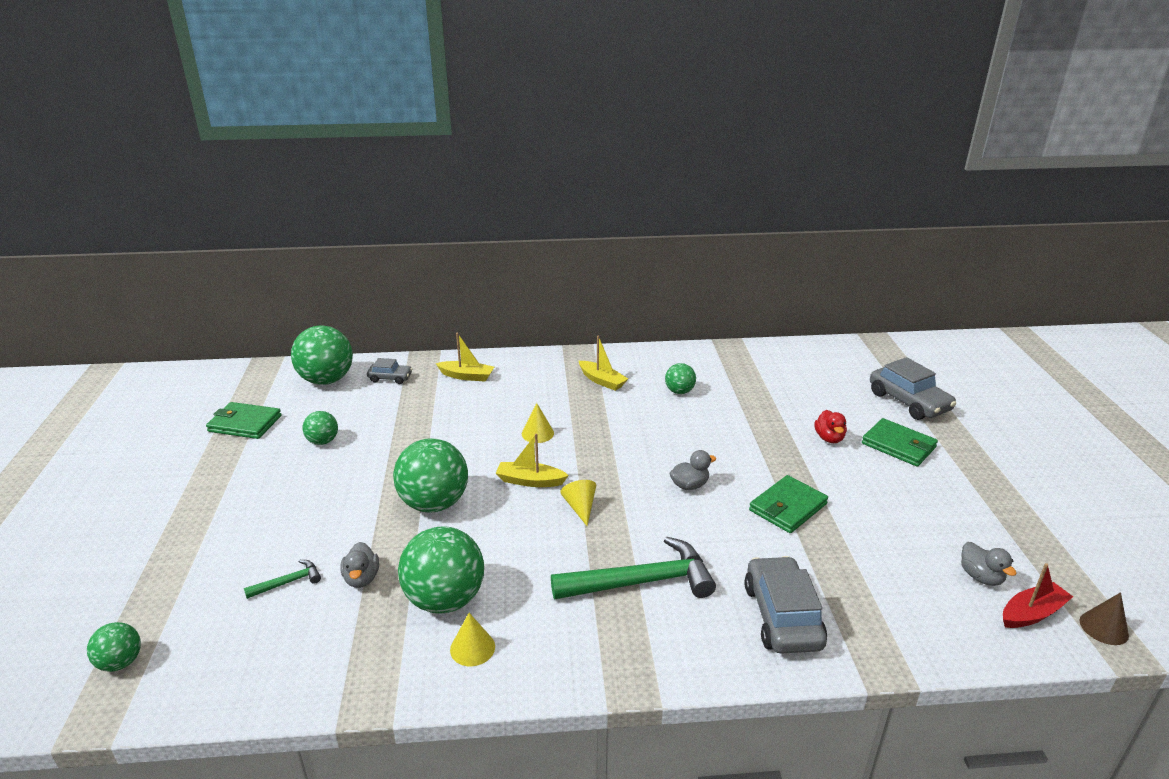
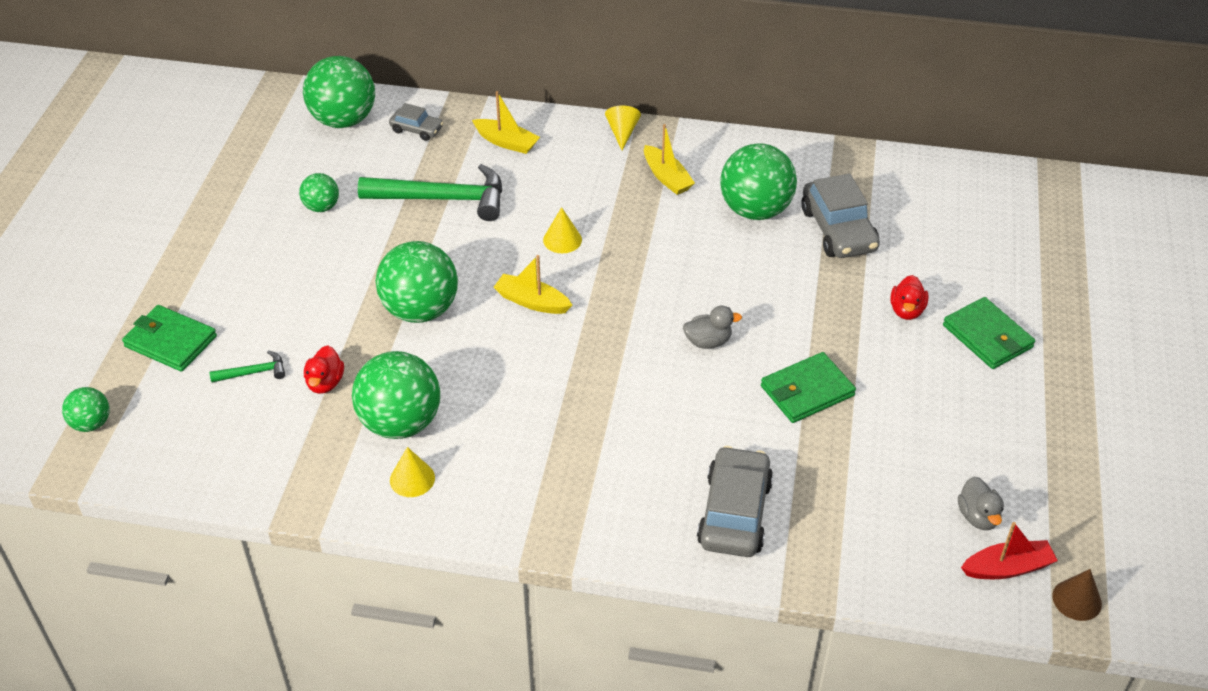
camera: 15 degrees right, 15 degrees up
(245, 424) = (242, 167): green wallet -> green wallet (170, 341)
(362, 578) = (325, 383): grey duck -> red duck
(580, 507) = (574, 345): yellow cone -> yellow cone (622, 133)
(642, 582) = (605, 445): green hammer -> green hammer (443, 199)
(679, 391) = (755, 210): green ball -> green ball, size x1.93
(908, 402) = (1040, 277): grey car -> grey car (838, 230)

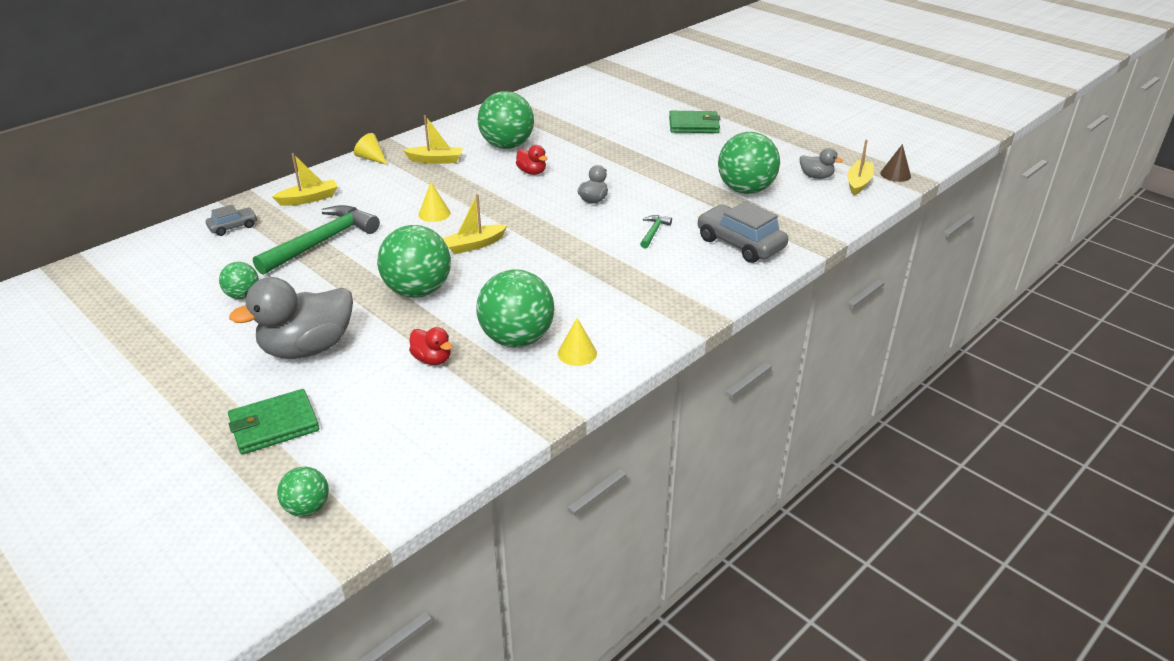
camera: 55 degrees left, 10 degrees down
(254, 372) = (373, 391): green hammer -> green hammer (653, 232)
(280, 295) = (307, 348): none -> grey duck
(343, 120) = (165, 252): green ball -> green ball (745, 190)
(807, 391) = (671, 186): green wallet -> none
(838, 230) = (559, 130): grey car -> none
(906, 310) = (647, 137): red duck -> red duck (532, 172)
(1007, 568) = (858, 183): red boat -> yellow boat

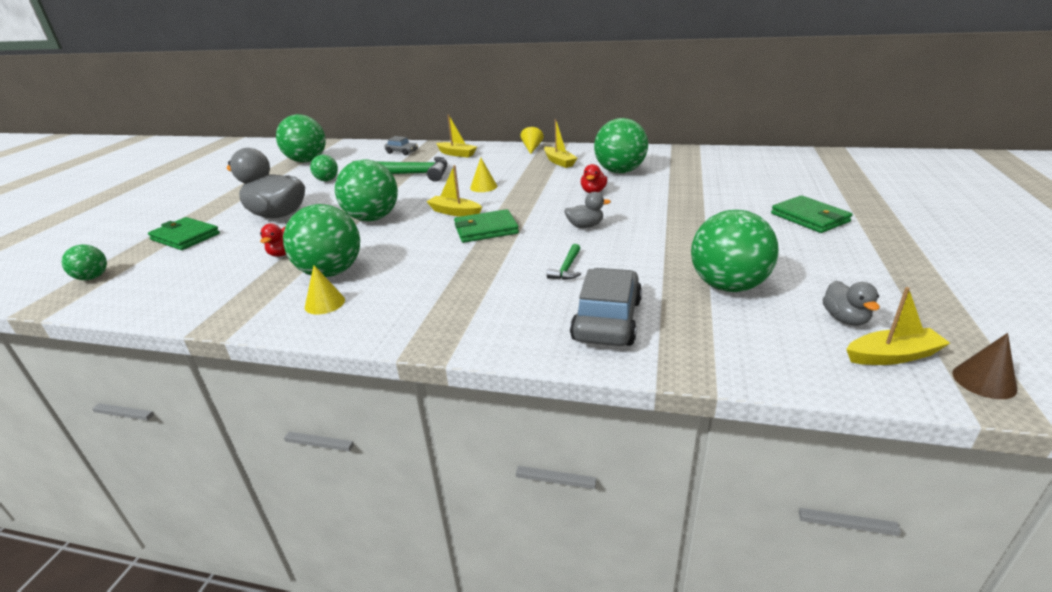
camera: 60 degrees right, 5 degrees down
(130, 296) = (307, 161): none -> green ball
(536, 242) = (486, 229): none -> green wallet
(653, 232) = (567, 268): green hammer -> green hammer turned 120 degrees clockwise

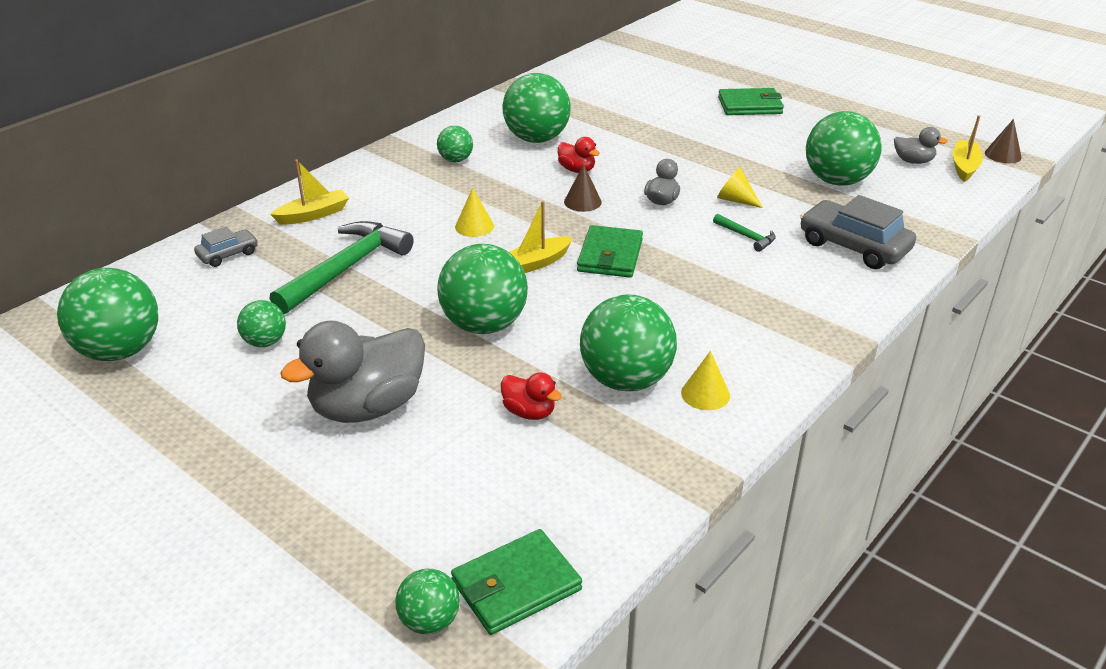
camera: 65 degrees left, 5 degrees up
(185, 237) = (354, 512): green wallet -> green wallet (516, 586)
(532, 148) = (376, 161): yellow cone -> yellow cone (735, 200)
(550, 204) = (582, 202): none -> brown cone
(559, 162) = (456, 160): yellow boat -> green ball

